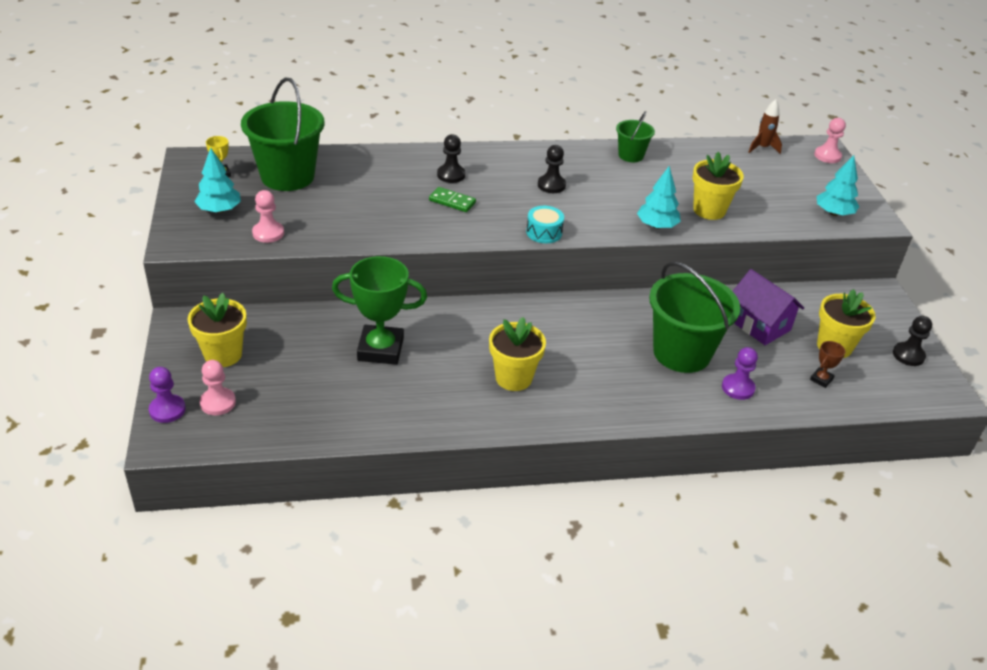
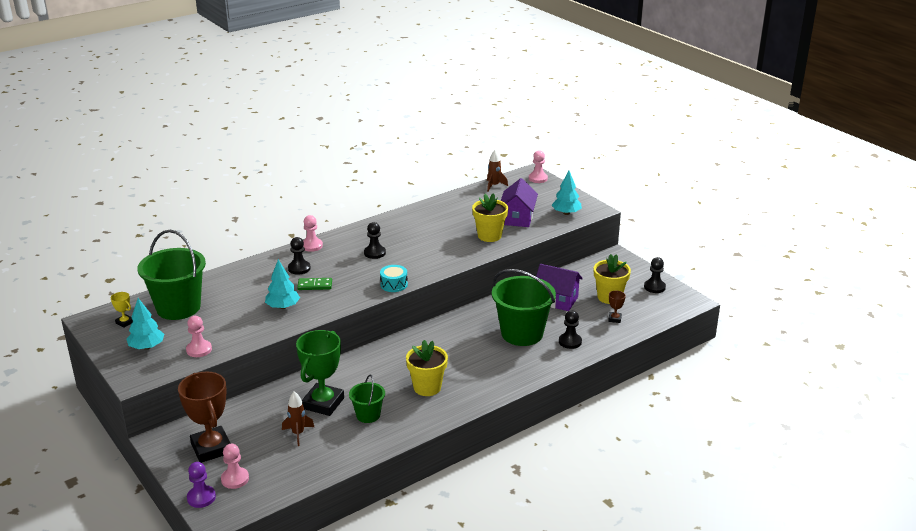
camera: 25 degrees left, 10 degrees down
(223, 354) = (211, 448): yellow flower pot -> brown trophy
(325, 376) = (298, 434): none -> brown rocket
(380, 349) = (323, 403): green trophy -> green trophy turned 45 degrees counterclockwise
(486, 153) = (312, 246): none -> pink pawn
(631, 155) = (412, 217): green bucket -> green bucket (368, 415)
(656, 226) = (463, 256): turquoise tree -> turquoise tree (283, 307)
(738, 388) = (570, 342): purple pawn -> black pawn
(763, 199) = (517, 218): none -> purple house

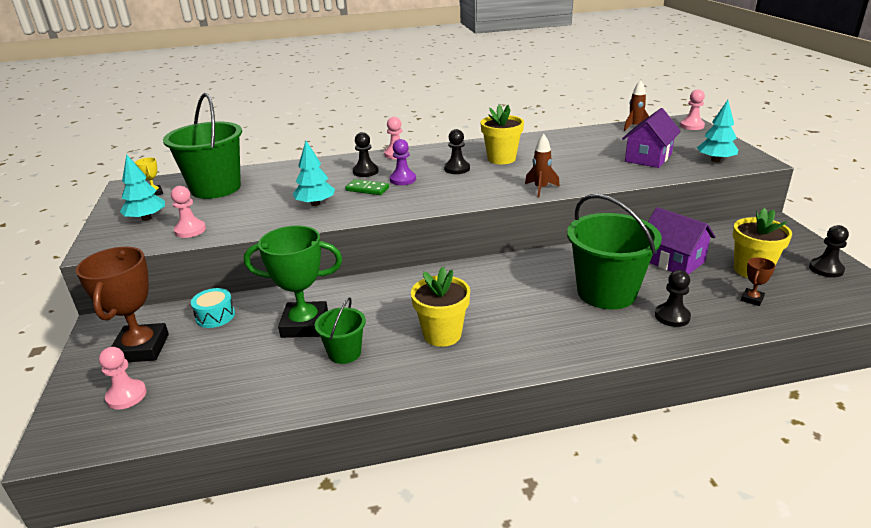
camera: 25 degrees right, 0 degrees up
(201, 497) = (69, 410): purple pawn -> purple pawn (403, 179)
(298, 434) = (246, 356): brown rocket -> brown rocket (540, 189)
(323, 403) = (305, 324): green trophy -> green trophy turned 45 degrees clockwise
(394, 284) = (455, 201): turquoise drum -> turquoise drum (215, 316)
(489, 236) = (603, 170): yellow flower pot -> yellow flower pot (501, 159)

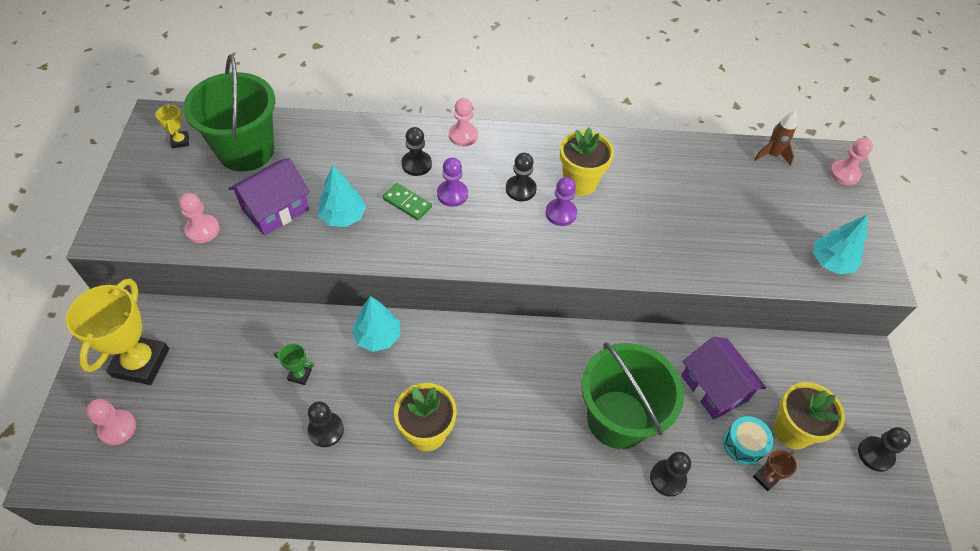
camera: 10 degrees right, 25 degrees up
(141, 348) = (141, 363): brown trophy -> yellow trophy
(146, 218) = (163, 192): turquoise tree -> turquoise tree (378, 336)
(215, 316) = (218, 334): turquoise drum -> turquoise drum (744, 444)
(305, 324) = (300, 375): green trophy -> green trophy, size x0.43
(344, 353) = (326, 430): green bucket -> black pawn
(496, 173) = (561, 213): none -> purple pawn
(540, 189) = (598, 262): brown rocket -> none
(648, 158) = (753, 232): purple house -> purple house (275, 209)

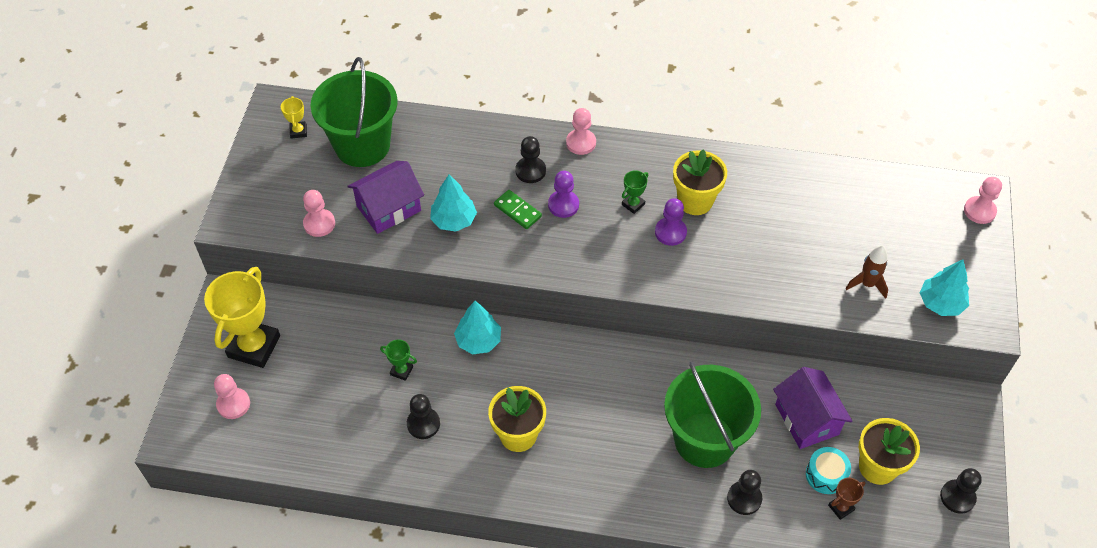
camera: 10 degrees right, 0 degrees up
(520, 189) = (633, 204): black pawn -> green trophy
(771, 155) = (904, 185): brown rocket -> brown rocket (867, 284)

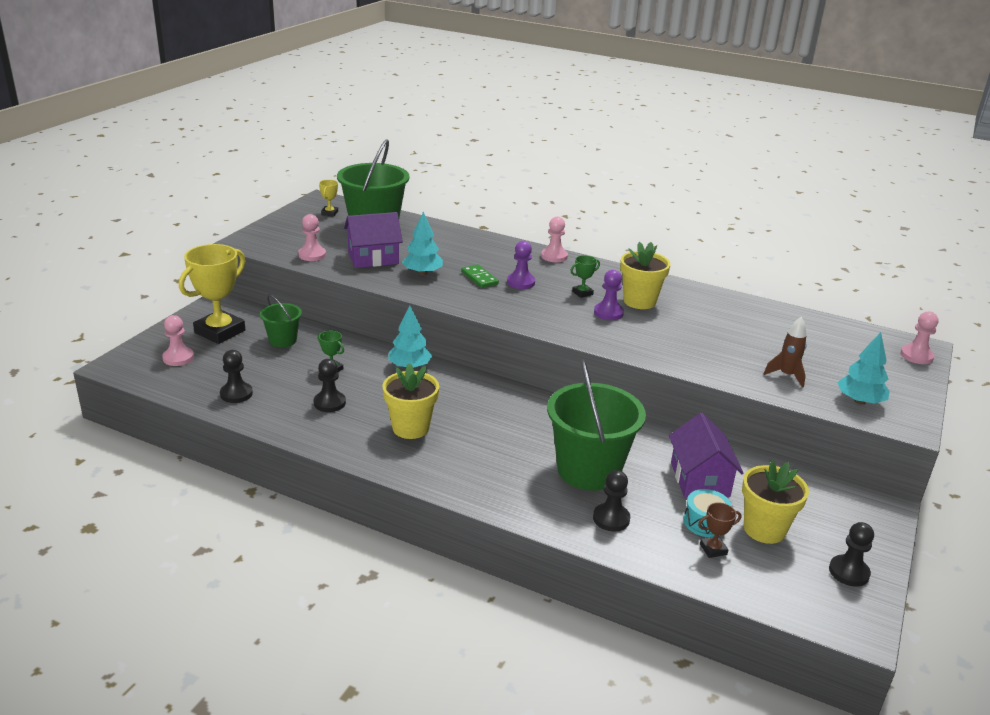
camera: 15 degrees right, 25 degrees down
(328, 339) = (283, 340): none -> green bucket
(530, 171) = (503, 262): black pawn -> black pawn (236, 394)

